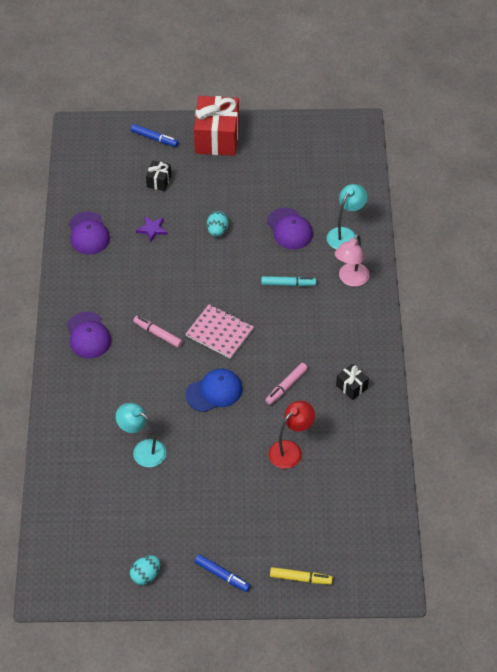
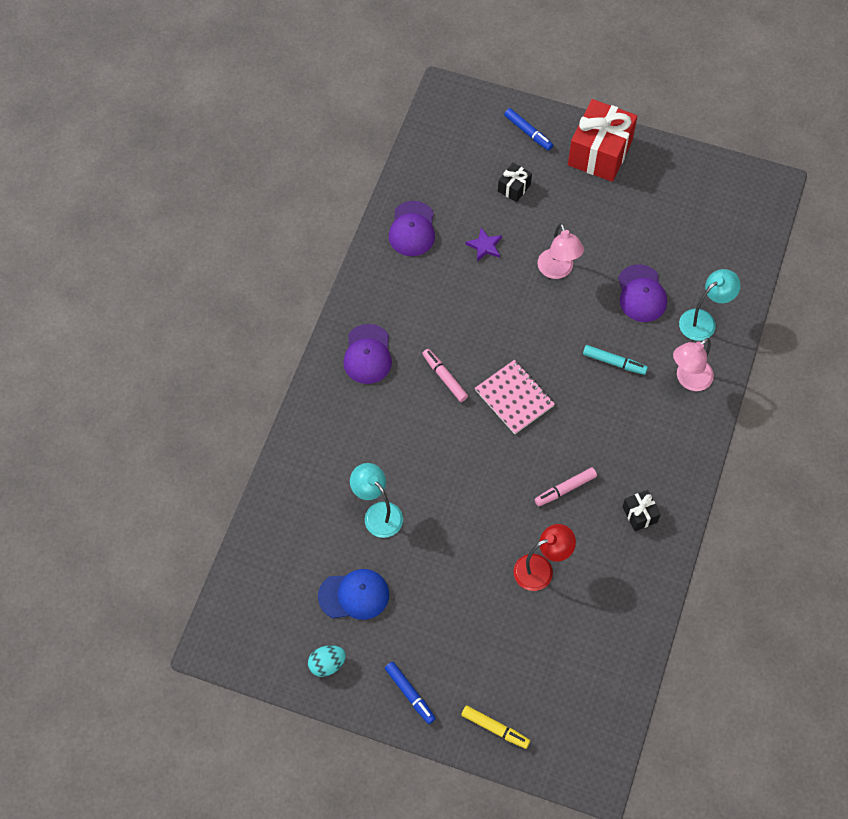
camera: 20 degrees right, 10 degrees up
(214, 392) = (482, 469): blue cap -> blue cap (354, 595)
(217, 231) = (557, 270): turquoise egg -> pink lamp

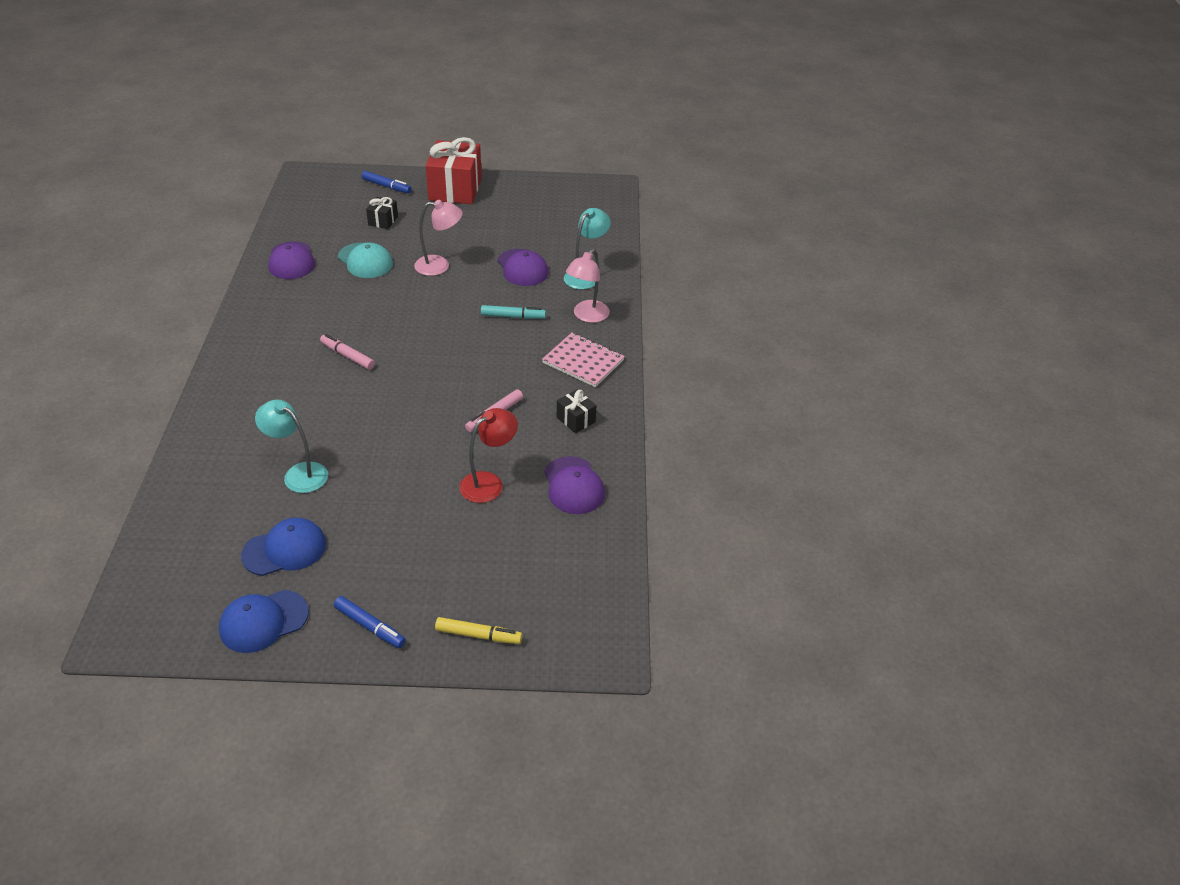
camera: 20 degrees left, 20 degrees down
(327, 664) = (263, 621): turquoise egg -> blue cap
(367, 354) = (263, 353): purple cap -> purple cap (573, 486)
(485, 246) = (365, 261): purple star -> turquoise cap
(514, 398) = (423, 358): pink notebook -> pink notebook (583, 361)
(557, 270) = (439, 266): pink lamp -> pink lamp turned 60 degrees counterclockwise

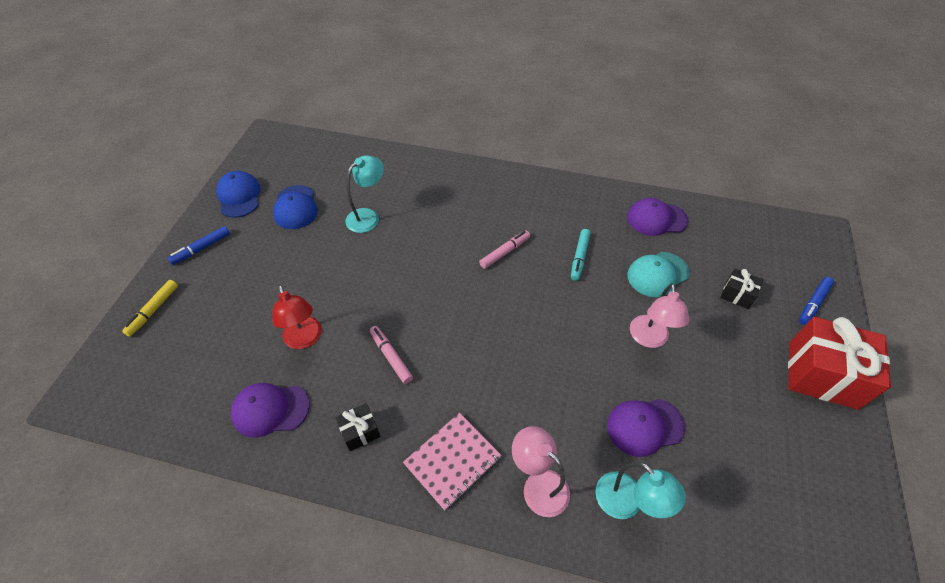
camera: 105 degrees right, 10 degrees up
(513, 316) = (547, 399): turquoise marker -> turquoise marker (579, 257)

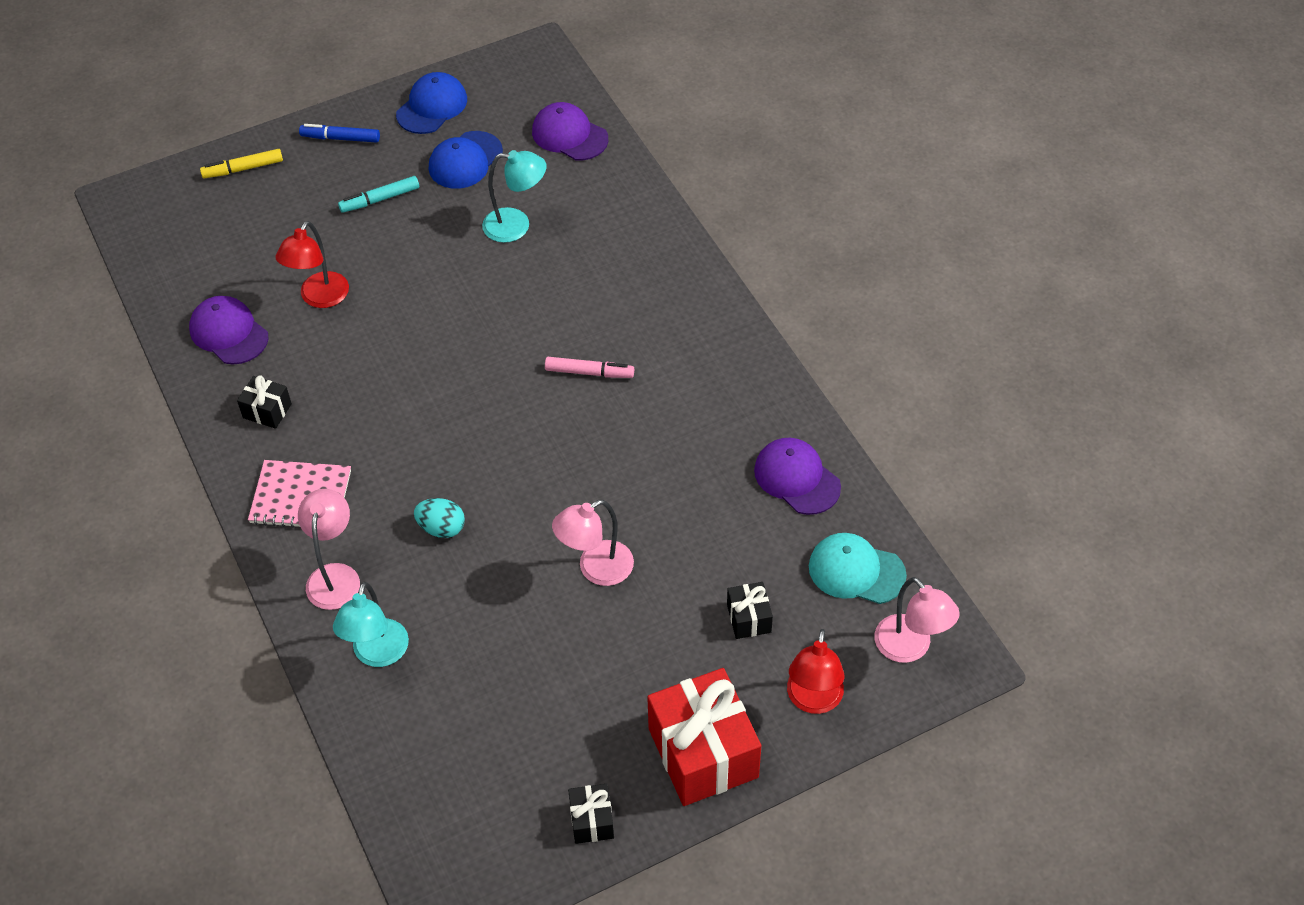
camera: 50 degrees right, 0 degrees up
(391, 357) = (364, 375): pink marker -> none
(552, 396) = (441, 528): none -> turquoise egg
(579, 257) = (652, 442): turquoise marker -> turquoise marker (380, 199)
(644, 426) = (477, 624): purple cap -> purple cap (569, 135)
(657, 274) = (702, 527): turquoise cap -> turquoise cap (856, 571)
(801, 246) = (910, 648): none -> pink lamp
(813, 303) = (813, 700): blue marker -> red lamp
(845, 465) = (592, 820): none -> black gift

